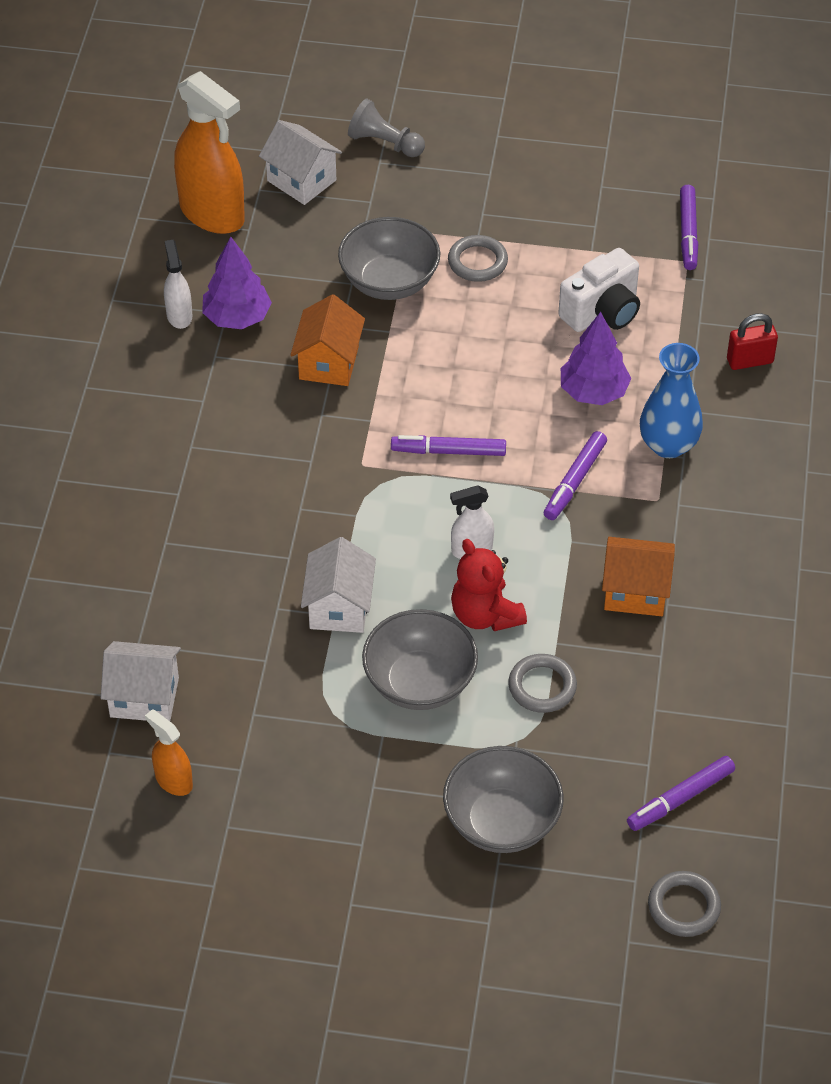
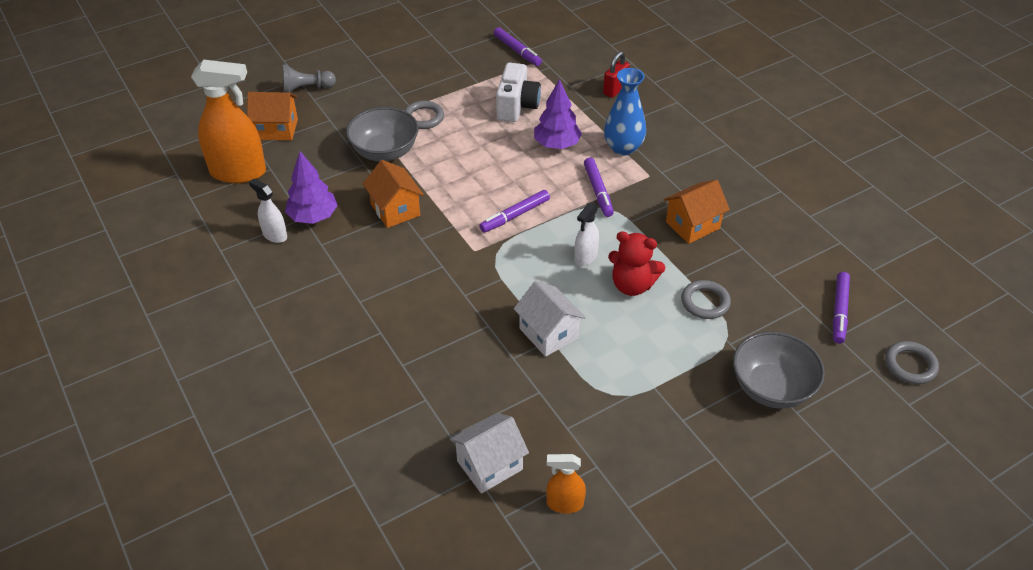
camera: 40 degrees left, 5 degrees down
(301, 180) = (276, 129): white house -> orange house
(420, 682) = (640, 344): grey bowl -> none

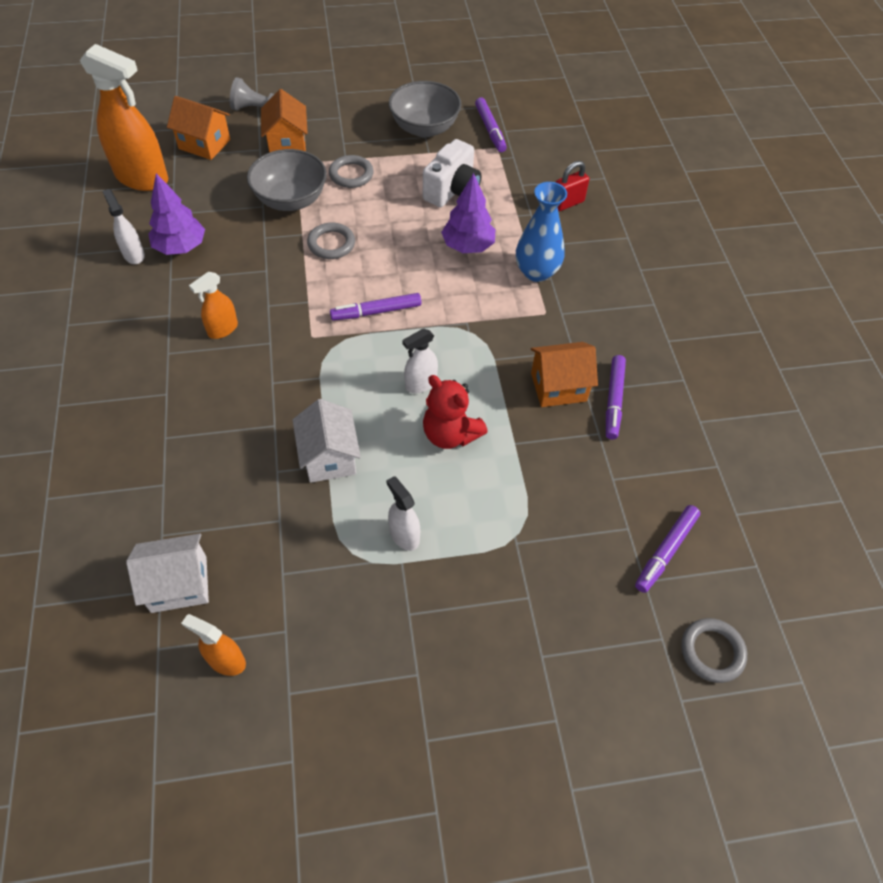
camera: 20 degrees right, 10 degrees up
(395, 210) = (262, 266): orange house -> orange house (287, 144)
(395, 268) = (222, 329): none -> orange spray bottle
(598, 191) = (479, 313): purple marker -> purple marker (614, 400)
(643, 368) = (404, 535): none -> white spray bottle
(705, 302) = (517, 483): grey ring -> grey ring (331, 244)
(771, 388) = (530, 615): grey bowl -> grey bowl (424, 128)

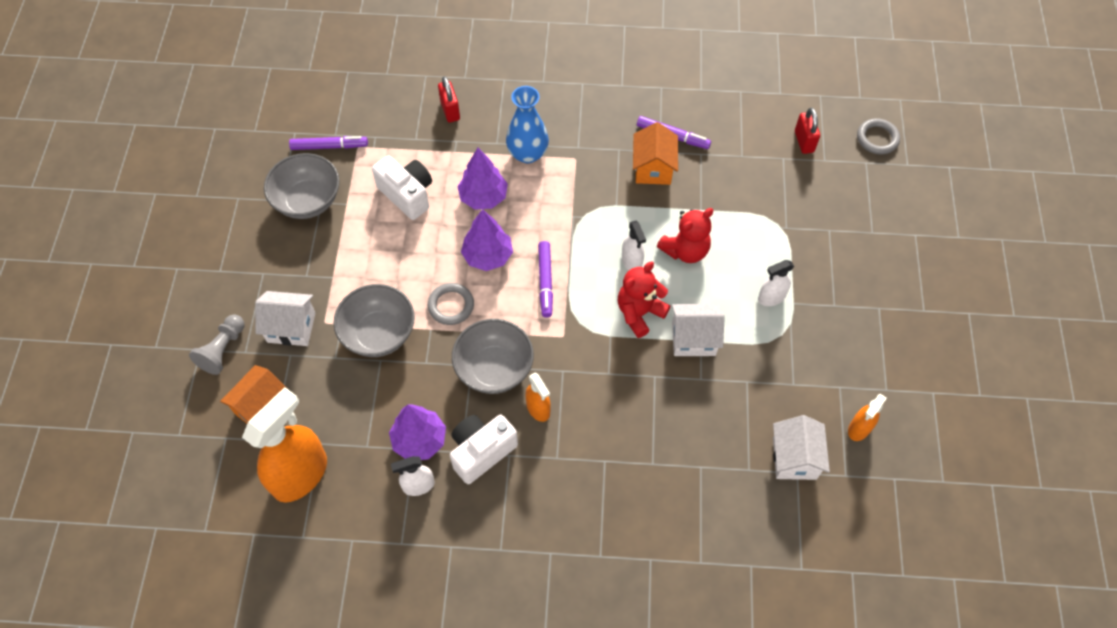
camera: 75 degrees left, 5 degrees up
(171, 293) = (481, 452): none -> white camera
(265, 288) = (494, 368): none -> grey bowl
(287, 144) = (291, 327): orange house -> white house
(351, 174) = (358, 275): grey ring -> none
(354, 400) = (639, 313): none -> red teddy bear
(396, 261) = (487, 256): none -> purple tree
(666, 551) = (804, 141): purple marker -> red padlock

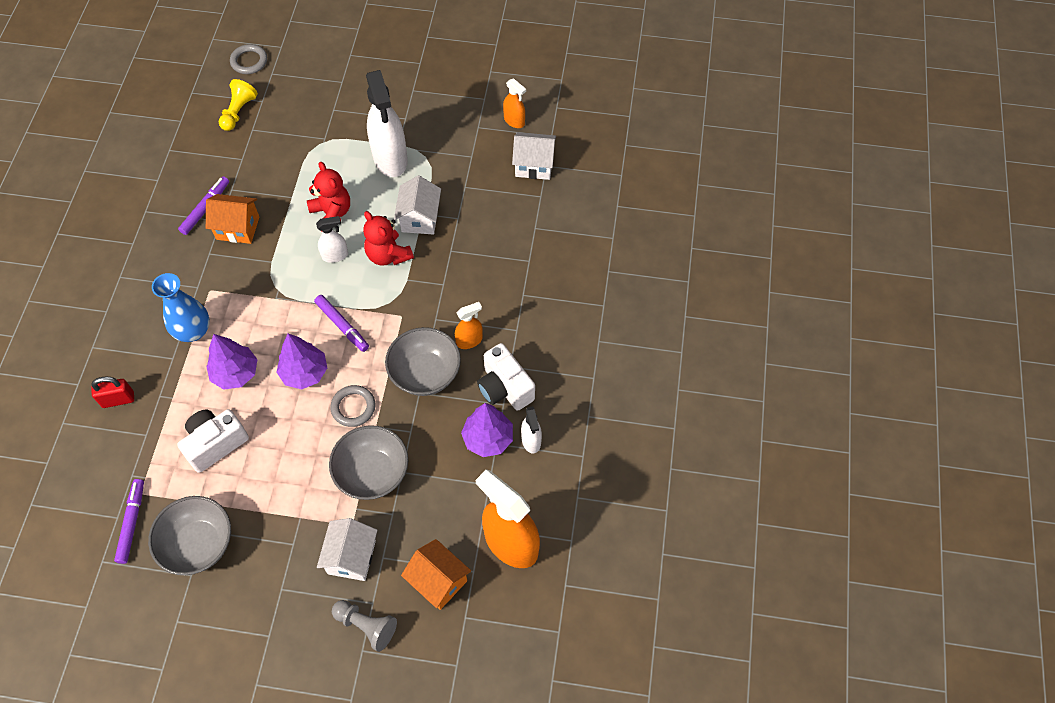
camera: 85 degrees left, 0 degrees up
(545, 281) = (342, 326): purple marker -> purple marker turned 45 degrees clockwise
(771, 297) = (390, 159): white spray bottle -> white spray bottle, size x2.03
(804, 141) = (238, 112): red padlock -> yellow pawn

